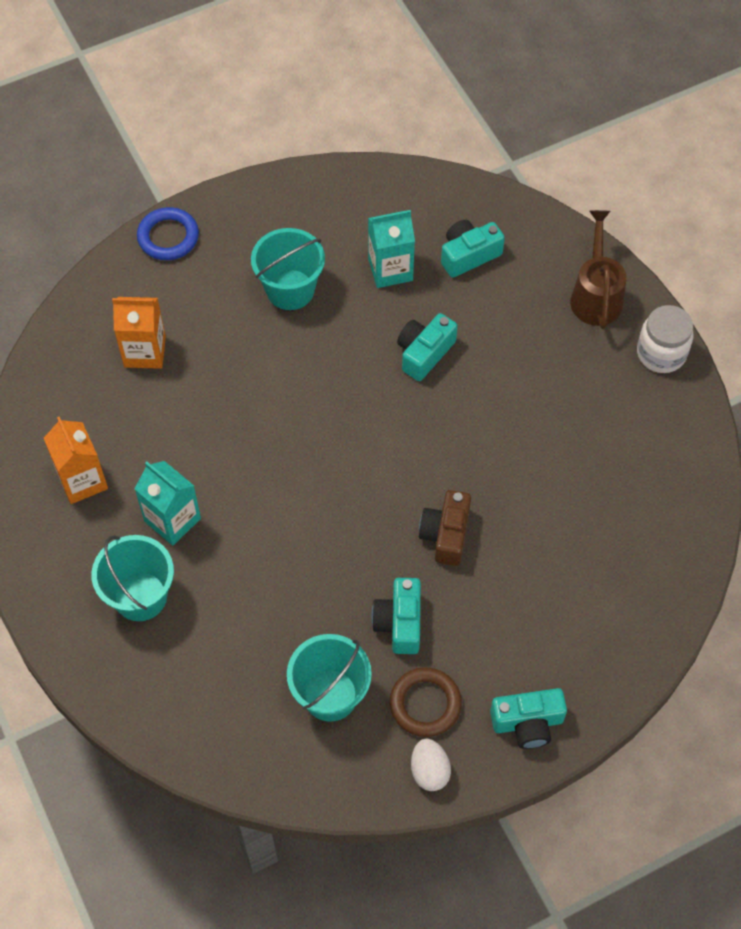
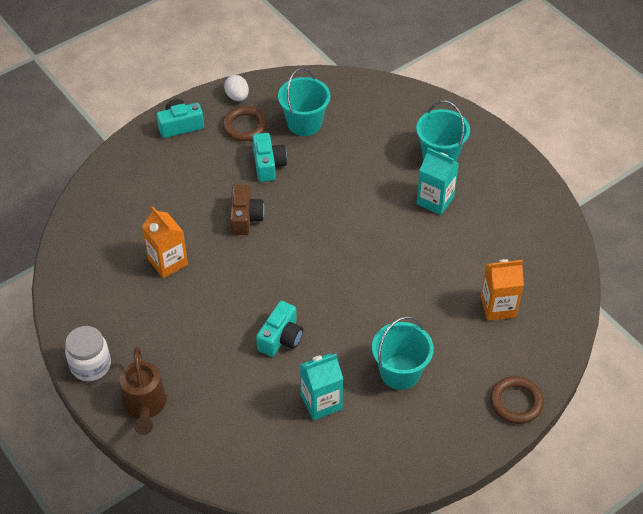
camera: 170 degrees right, 10 degrees down
(82, 480) = (506, 215): orange carton -> orange carton (168, 262)
(168, 237) = (516, 402): blue ring -> brown ring
(468, 255) = (256, 425): turquoise camera -> none

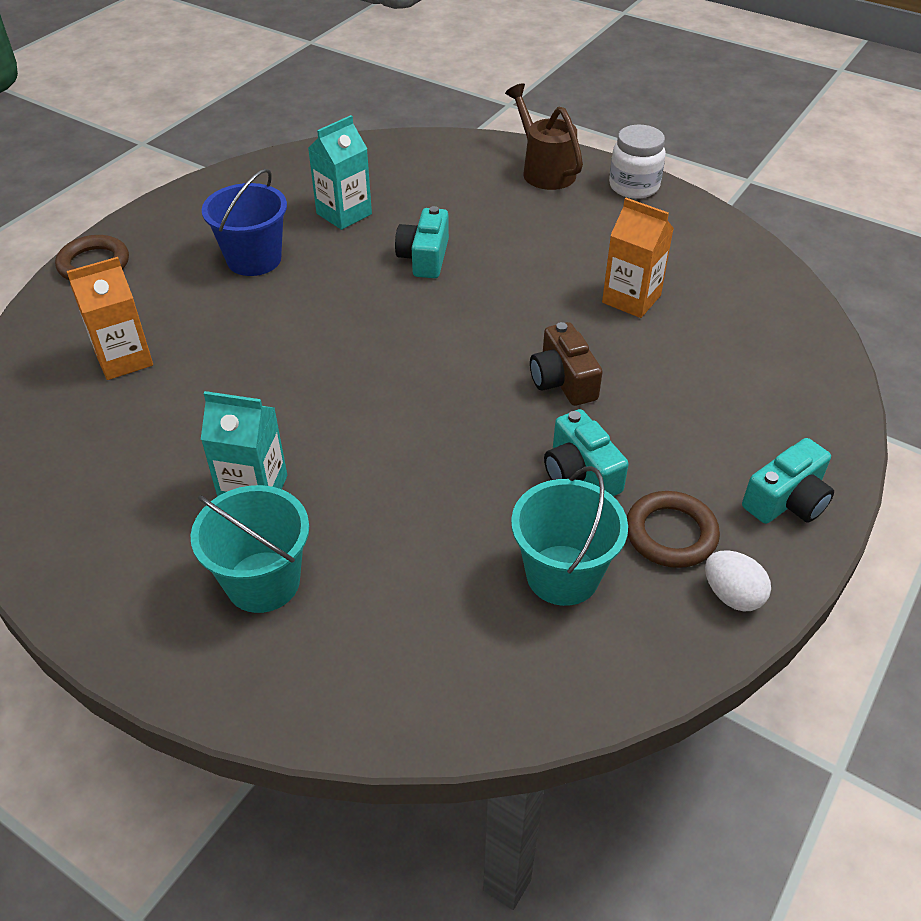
camera: 160 degrees right, 5 degrees down
(400, 372) = (254, 259): turquoise bucket -> blue bucket

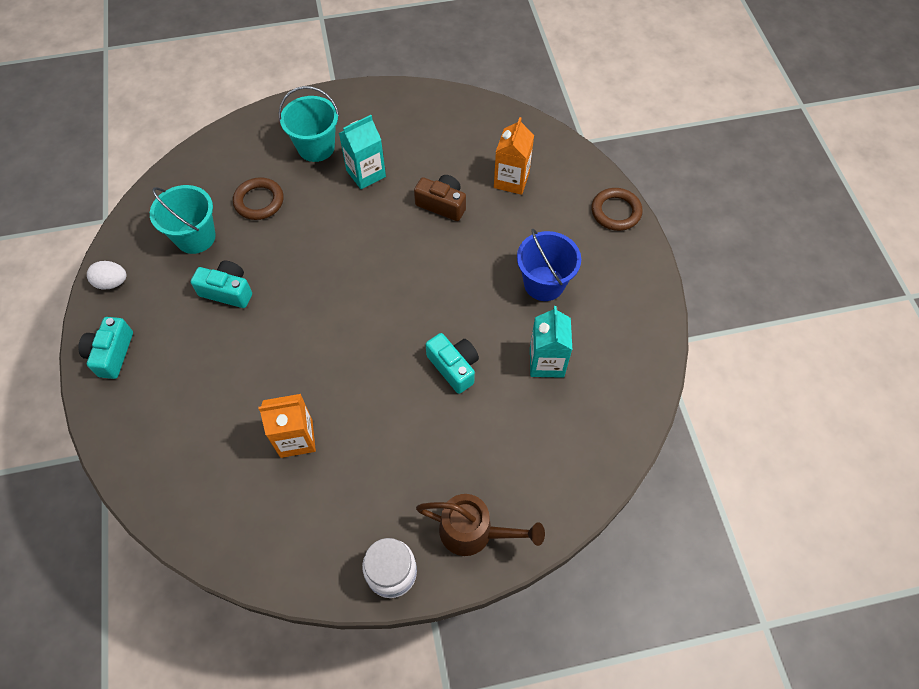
camera: 135 degrees right, 15 degrees up
(563, 381) = (284, 339): brown camera -> brown camera (442, 204)
(671, 534) = (160, 292): brown ring -> brown ring (259, 201)

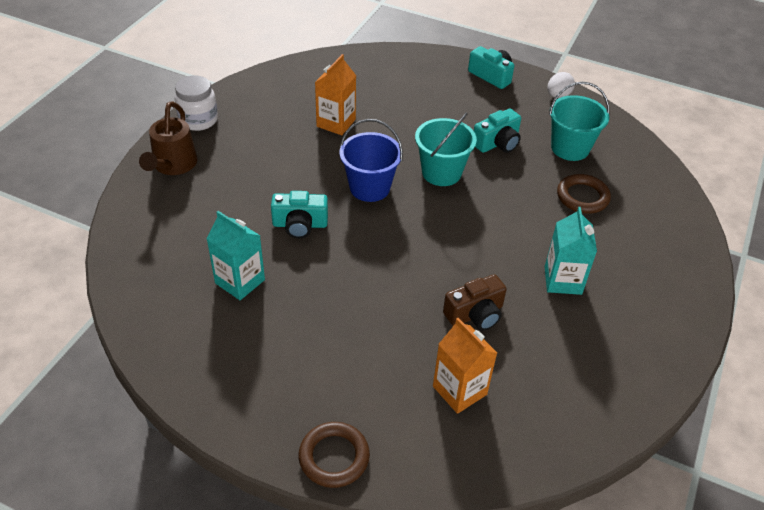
camera: 125 degrees right, 15 degrees down
(316, 147) = (627, 263): turquoise bucket -> turquoise bucket (441, 172)
(474, 532) = (173, 166): brown watering can -> brown watering can turned 45 degrees counterclockwise
(544, 283) = (313, 331): blue bucket -> blue bucket (369, 187)

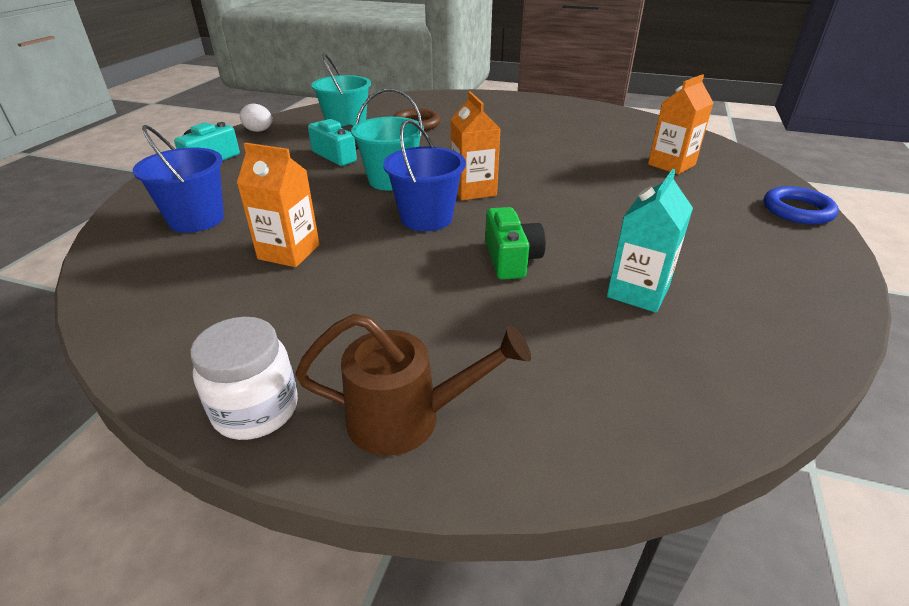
camera: 95 degrees left, 10 degrees down
(300, 224) = (511, 259): turquoise camera -> green camera
(334, 457) = (797, 210): brown ring -> blue ring
(388, 82) = (196, 219): none -> blue bucket
(415, 220) = (473, 190): none -> orange carton
(475, 314) = (584, 161): brown camera -> none
(563, 280) = (522, 132): turquoise carton -> none

